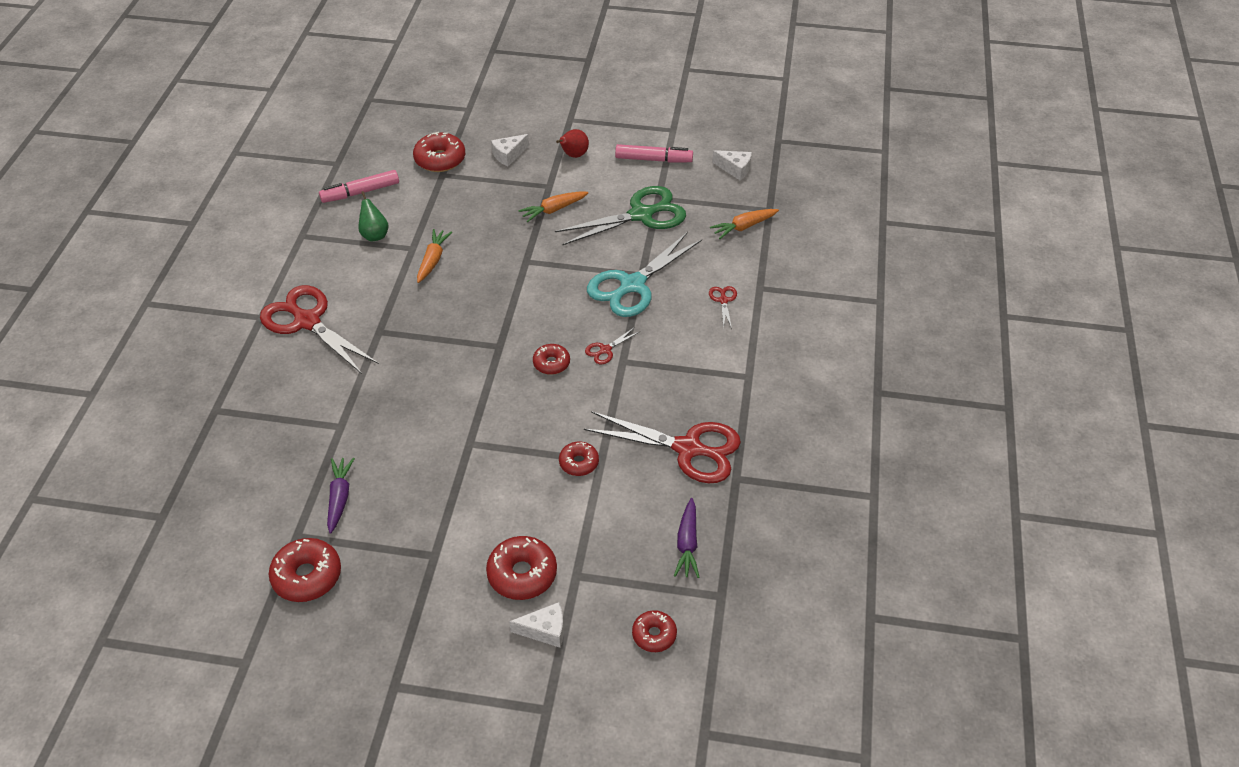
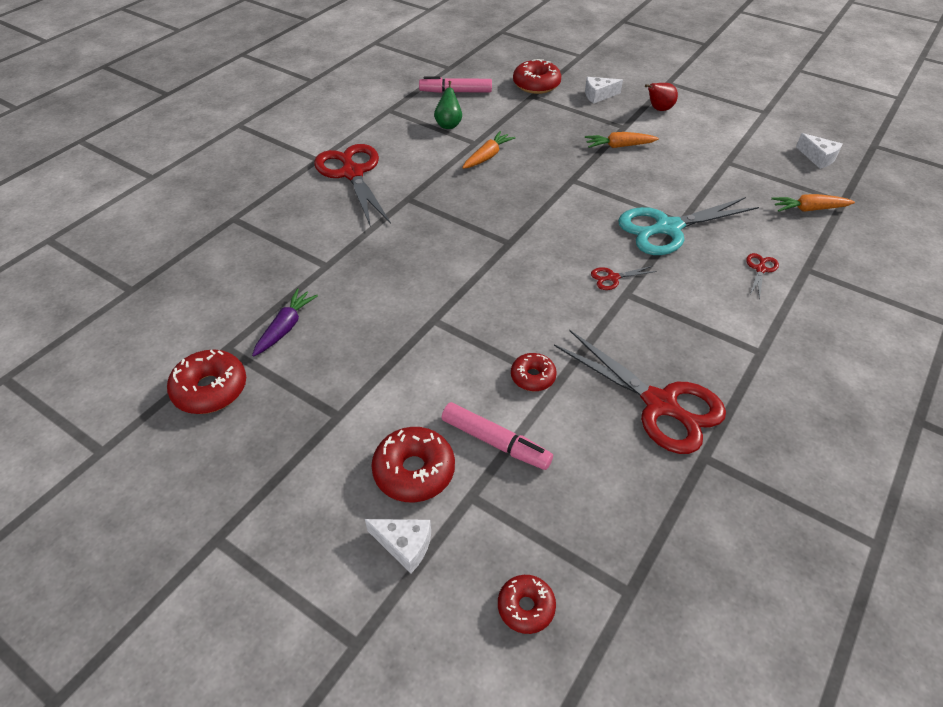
camera: 25 degrees right, 0 degrees up
(551, 363) = (552, 273): red donut -> none
(641, 215) = (704, 171): green scissors -> none
(653, 159) = (735, 130): pink marker -> pink marker (495, 442)
(687, 544) = (614, 511): purple carrot -> none

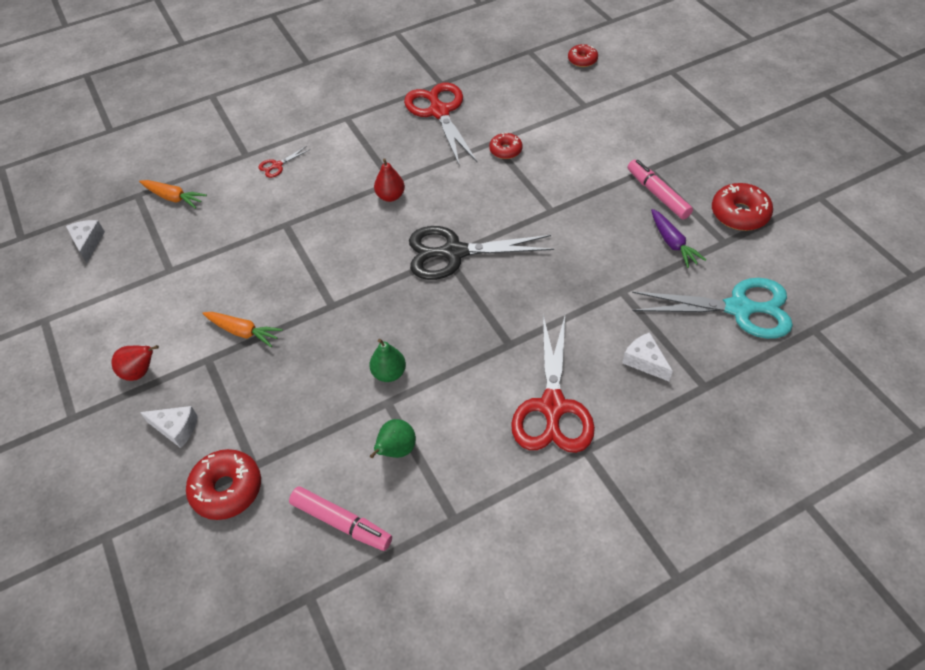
camera: 150 degrees left, 5 degrees up
(285, 327) = (672, 243): purple carrot -> purple carrot turned 75 degrees counterclockwise
(404, 545) = (632, 97): white cheese -> white cheese (644, 361)
(414, 471) = (612, 125): red donut -> none
(487, 156) = (389, 373): orange carrot -> green pear
(495, 442) = (554, 124): pink marker -> pink marker (657, 194)
(504, 247) = (454, 253): none -> black scissors
(612, 278) = (390, 196): red scissors -> red pear
(667, 228) = (304, 222): turquoise scissors -> turquoise scissors (739, 308)

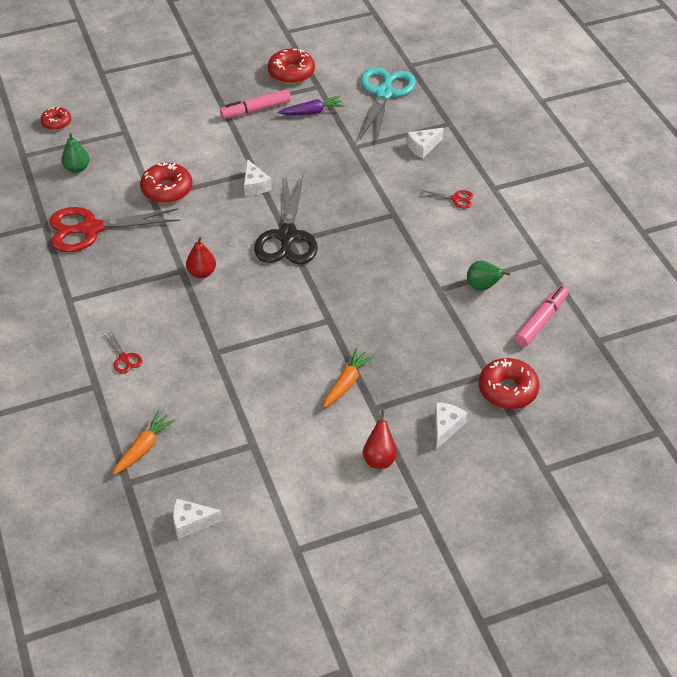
camera: 85 degrees left, 5 degrees down
(389, 373) = (410, 286): green pear -> green pear (77, 168)
(505, 150) = (167, 190): red donut -> red donut, size x1.63
(529, 214) = (255, 185): none -> white cheese
(552, 407) = (456, 199): red scissors -> red scissors, size x0.42

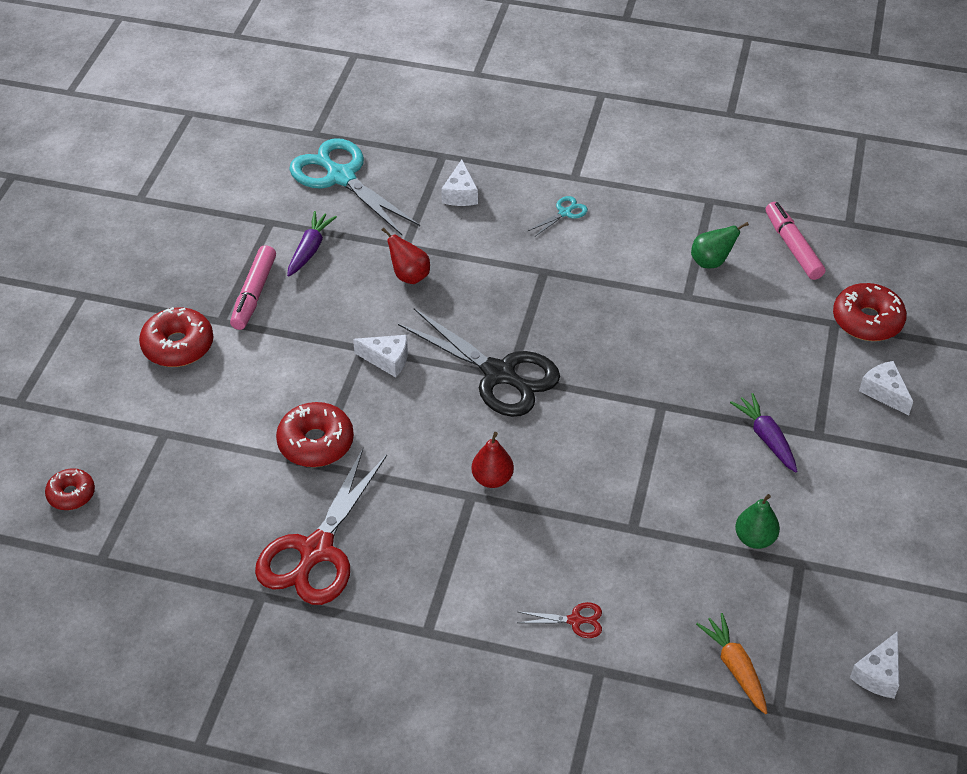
camera: 55 degrees left, 0 degrees up
(77, 168) = (186, 513): green pear -> green pear (755, 539)
(291, 73) = (221, 231): red donut -> red donut (178, 346)
(347, 383) = (766, 438): orange carrot -> purple carrot
(379, 459) = (892, 466): red pear -> red pear (409, 276)
(456, 199) = (565, 213): red scissors -> turquoise scissors

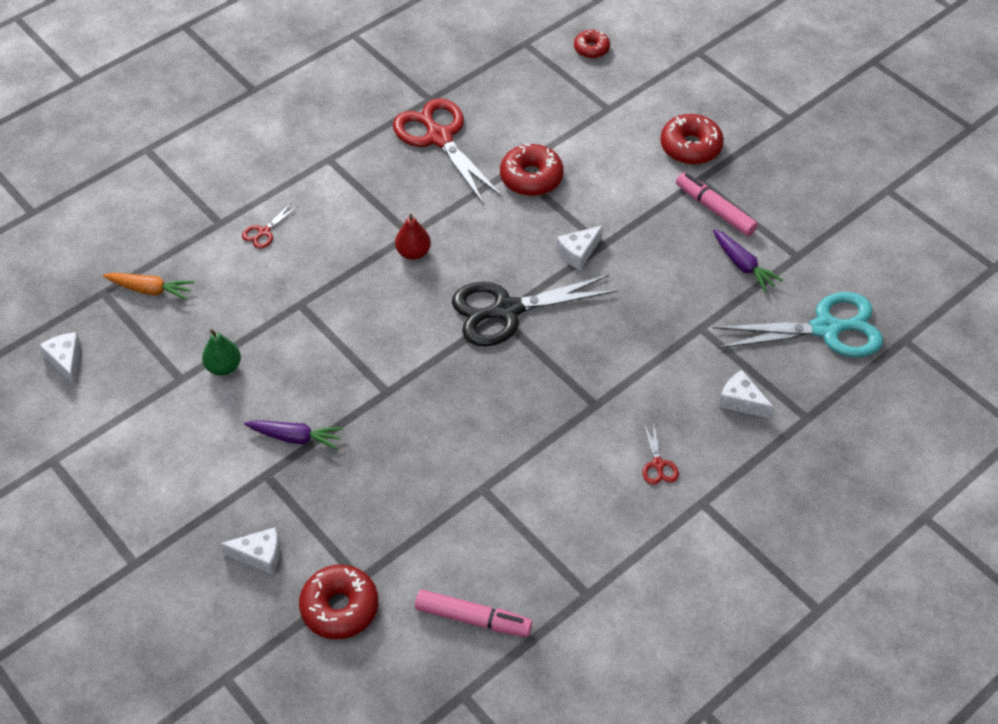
camera: 125 degrees right, 5 degrees up
(409, 276) = (661, 312): red pear -> none
(565, 213) = (658, 464): turquoise scissors -> red scissors
(711, 262) = (507, 536): green pear -> none

